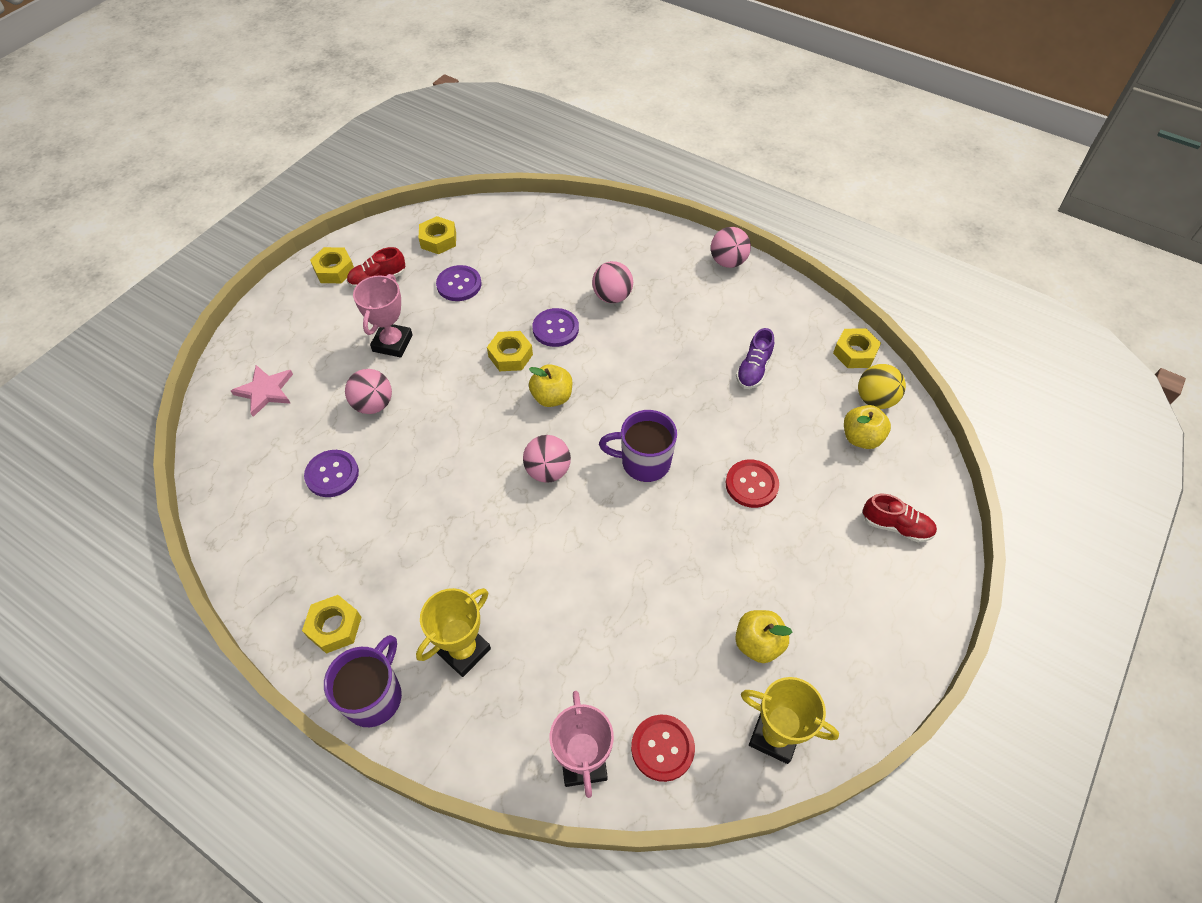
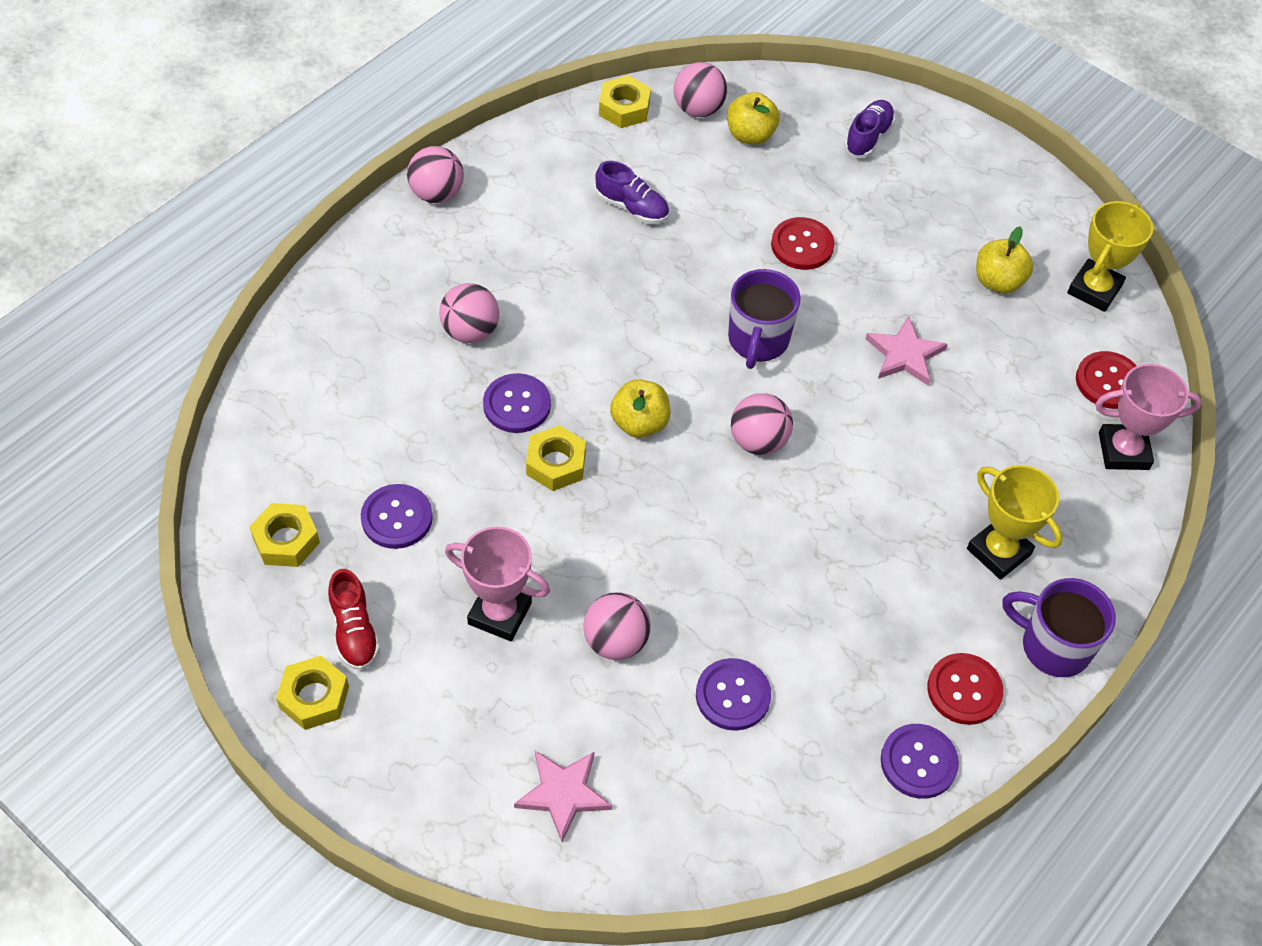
camera: 85 degrees left, 0 degrees up
(275, 596) = (918, 762): none -> purple button
(334, 627) = (964, 690): yellow nut -> red button
(654, 568) = (905, 354): none -> pink star
(875, 400) = (698, 109): yellow ball -> pink ball
(896, 526) = (868, 137): red shoe -> purple shoe

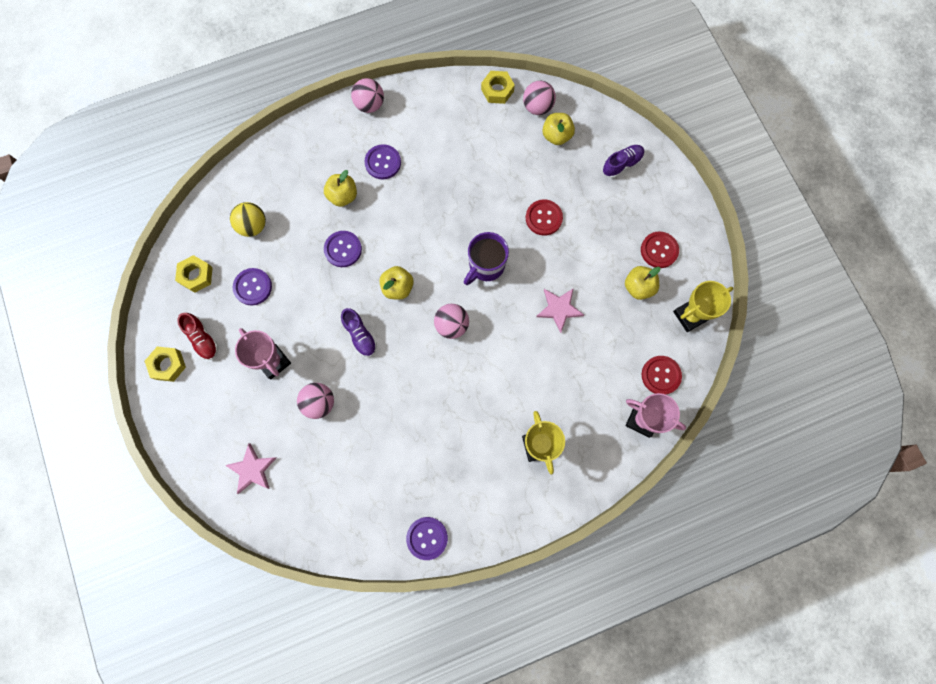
camera: 30 degrees right, 20 degrees up
(344, 429) = (253, 226): none -> yellow ball
(354, 631) = (202, 339): red shoe -> red shoe turned 45 degrees counterclockwise
(470, 331) = (343, 196): pink ball -> yellow apple
(556, 463) = (344, 292): yellow nut -> none
(632, 207) = (466, 155): purple shoe -> purple shoe (360, 335)
(733, 695) = (358, 459): purple button -> purple button (383, 162)
(964, 690) = (473, 512): red button -> red button (659, 250)
(1053, 646) = (533, 511): purple mug -> none

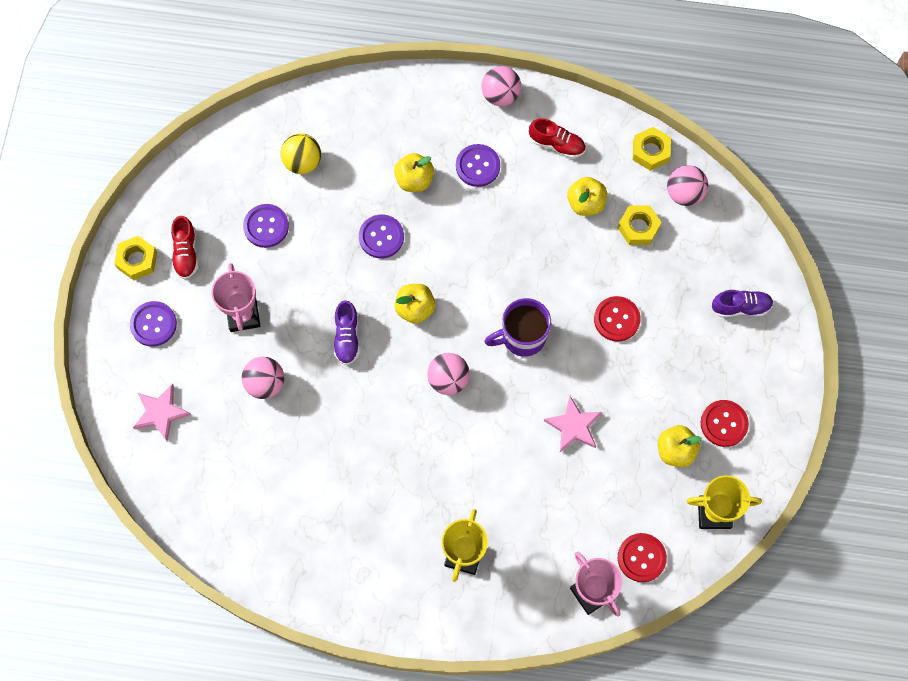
camera: 30 degrees right, 5 degrees down
(196, 275) = (216, 183): yellow nut -> yellow nut (638, 227)
(427, 538) = (294, 582): purple button -> purple button (153, 324)
(429, 118) = (556, 144): none -> red shoe
(556, 136) = (686, 237): yellow apple -> yellow apple (585, 203)

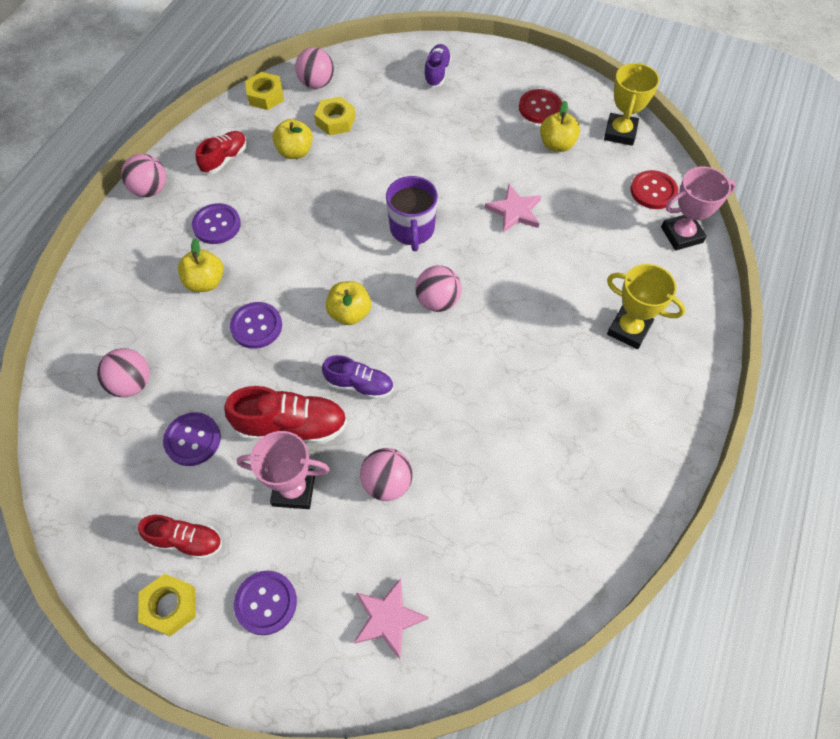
camera: 75 degrees left, 10 degrees down
(296, 296) = (291, 426): none -> red shoe
(302, 162) = (132, 384): yellow ball -> pink ball
(616, 319) = (419, 156): red button -> none

